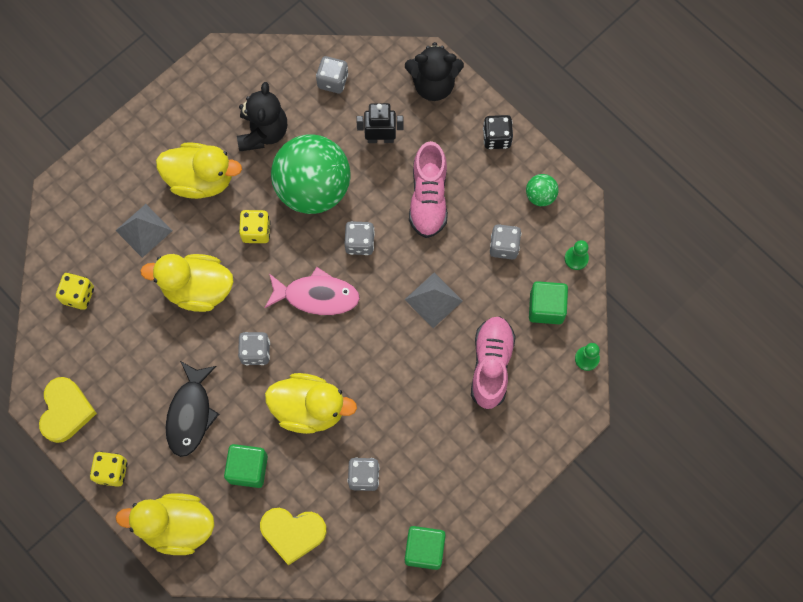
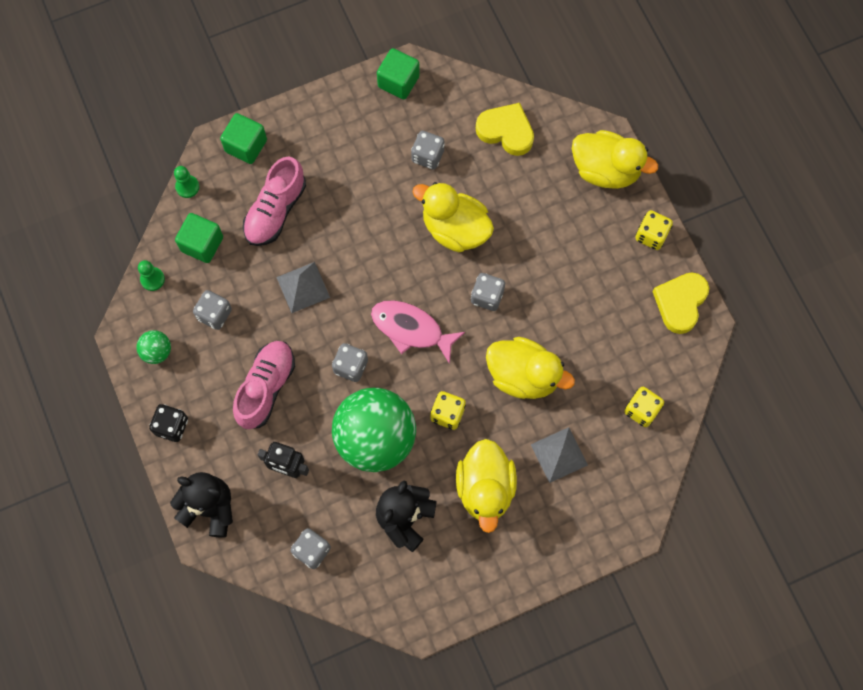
camera: 160 degrees left, 0 degrees up
(190, 414) = (565, 261): black fish -> none
(201, 179) = (485, 488): yellow duck -> yellow duck turned 120 degrees counterclockwise
(248, 468) = (528, 196): green cube -> green cube (246, 146)

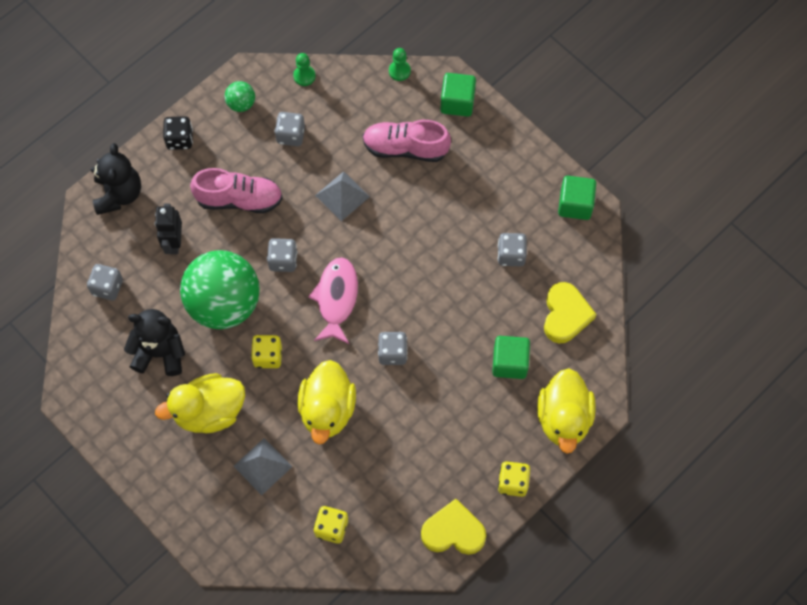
camera: 70 degrees right, 5 degrees down
(202, 244) = (351, 102): green cube -> green cube (509, 363)
(455, 229) = (448, 303): yellow duck -> none

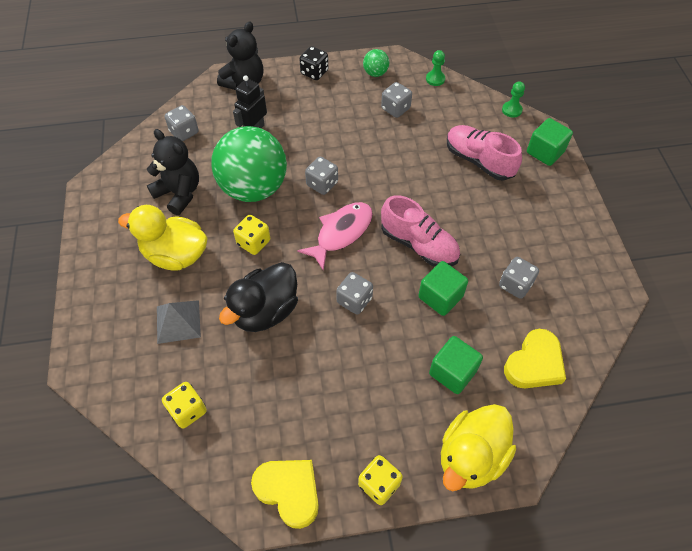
camera: 35 degrees right, 10 degrees down
(239, 199) = (324, 128): pink shoe -> pink shoe (419, 245)
(327, 410) = (265, 311): yellow duck -> black duck
(342, 196) = (403, 166): grey pyramid -> none
(575, 204) = (602, 278): green cube -> green cube (440, 297)

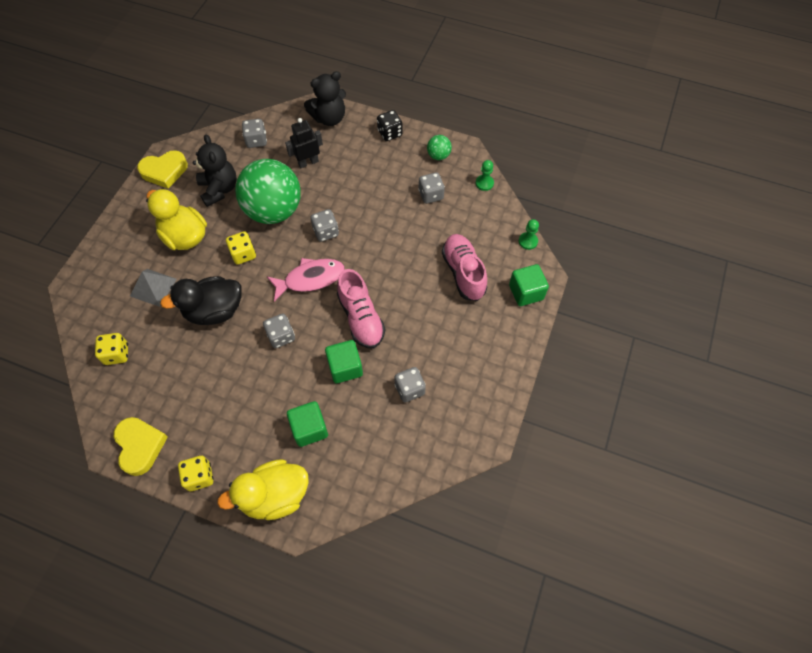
camera: 30 degrees right, 5 degrees up
(534, 363) = (374, 457): yellow heart -> yellow heart (164, 171)

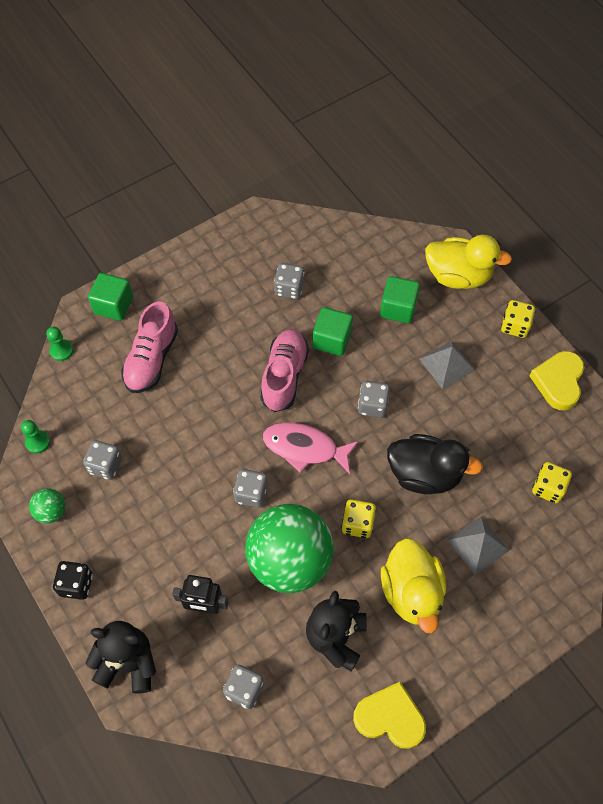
camera: 145 degrees left, 0 degrees up
(241, 404) = (447, 364): none -> grey pyramid

